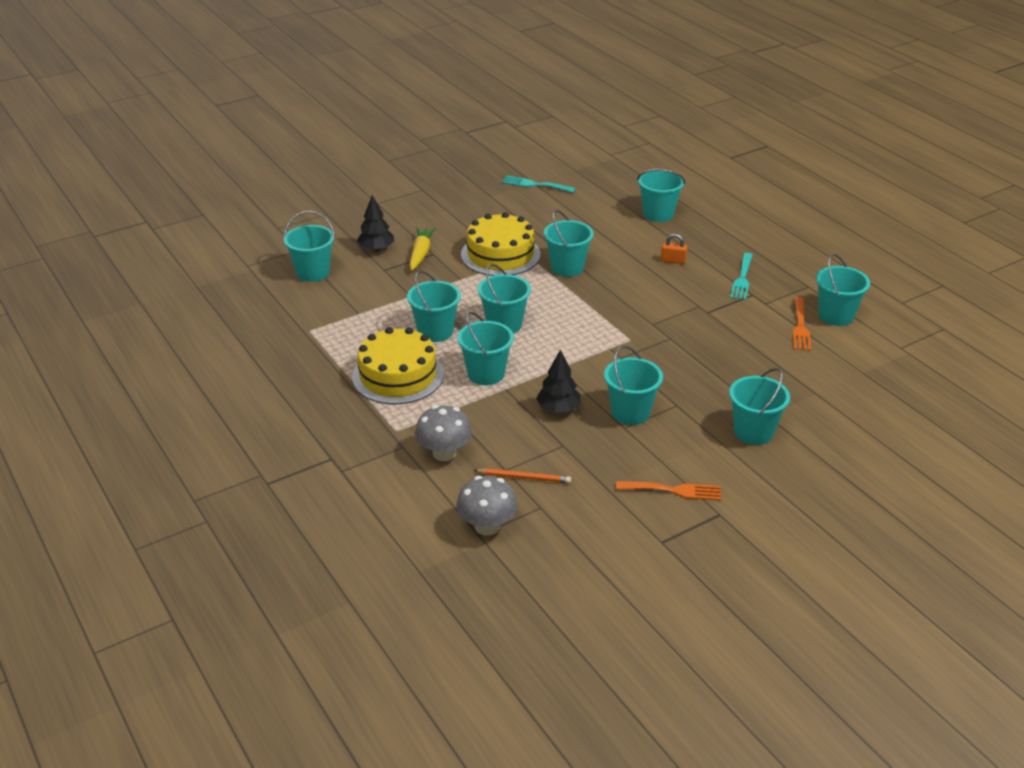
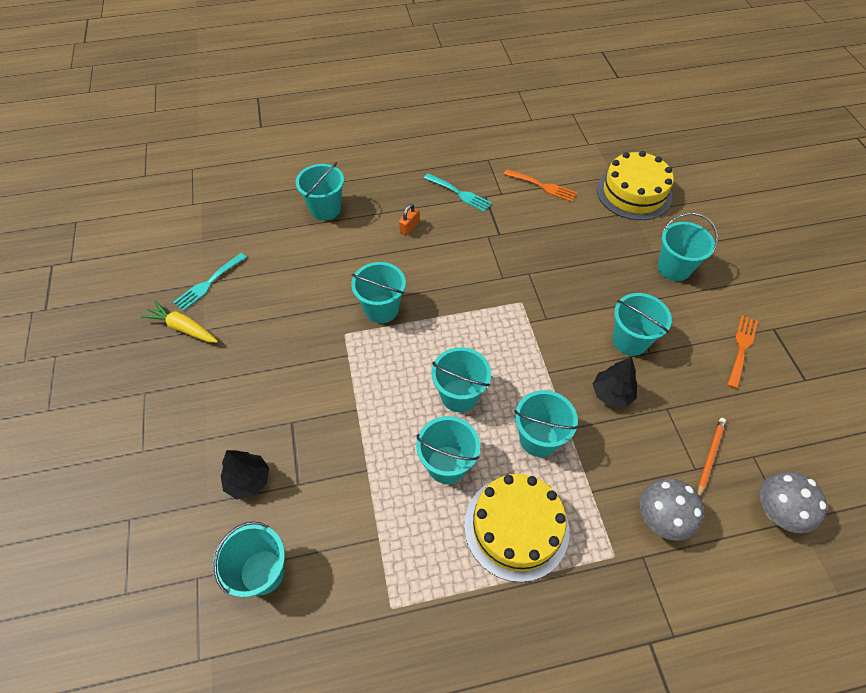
camera: 70 degrees left, 20 degrees up
(420, 253) = (285, 435): yellow carrot -> yellow carrot (183, 328)
(500, 254) = (328, 358): yellow cake -> yellow cake (634, 193)
(836, 316) = (535, 161): turquoise bucket -> none

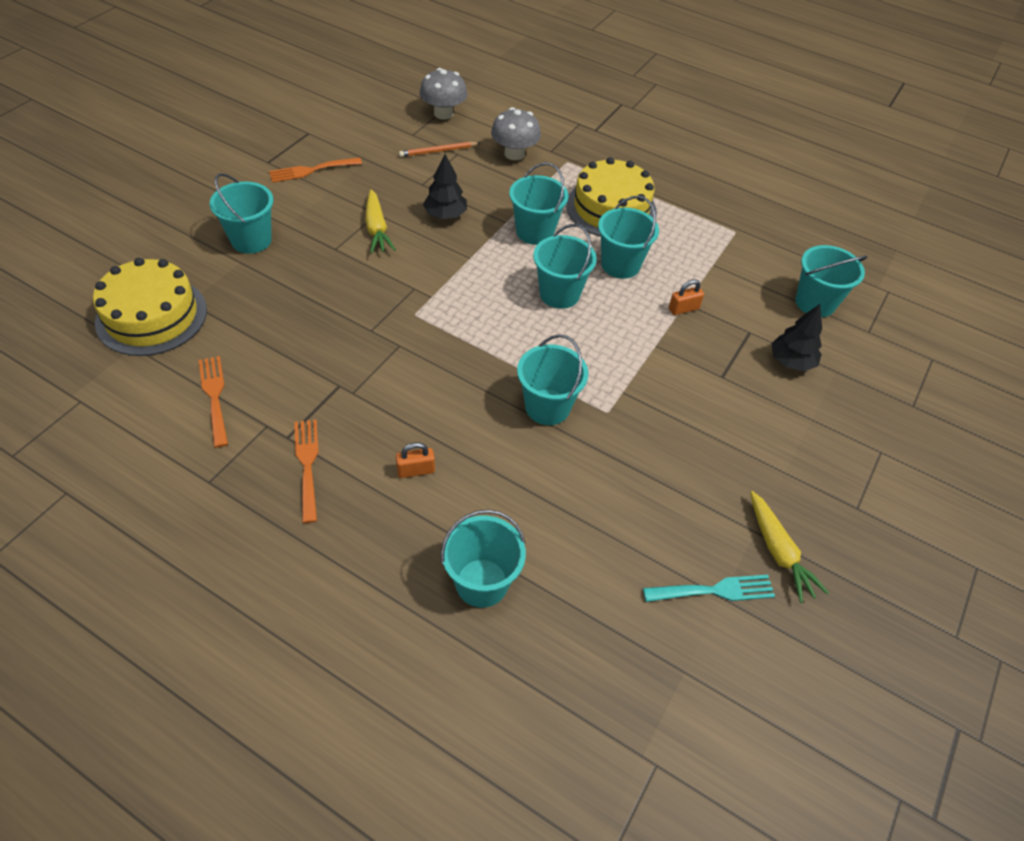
camera: 140 degrees left, 5 degrees down
(364, 462) = (683, 309): none -> orange padlock
(459, 193) = (307, 464): turquoise fork -> orange fork
(630, 340) = (377, 229): turquoise bucket -> yellow carrot

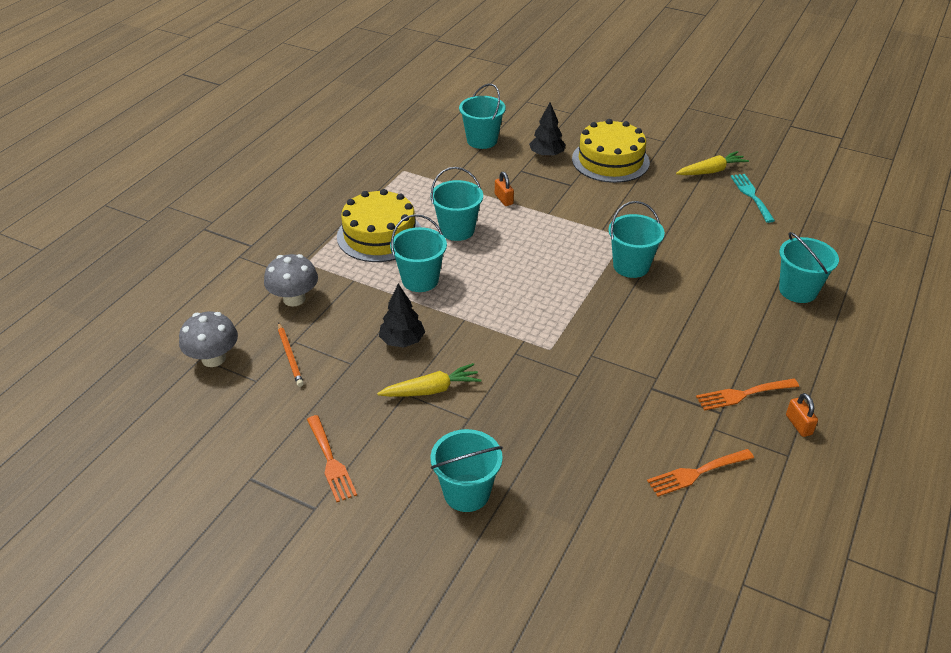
camera: 90 degrees left, 10 degrees down
(151, 316) = (608, 555): yellow cake -> yellow cake (610, 160)
(416, 470) = (721, 331): orange padlock -> orange padlock (798, 425)
(559, 294) = (502, 263): turquoise bucket -> none

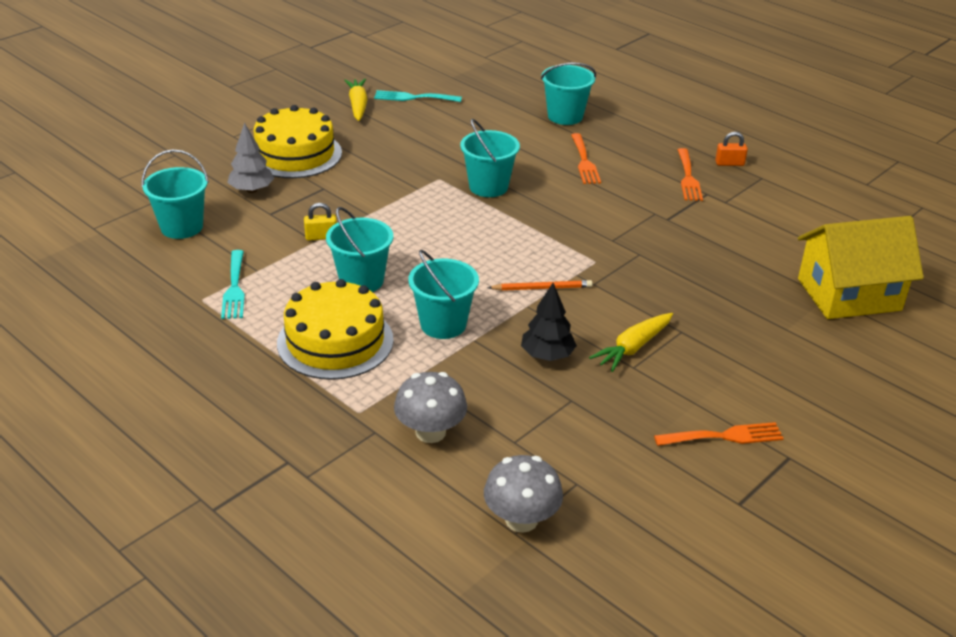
camera: 75 degrees left, 5 degrees down
(290, 356) = (541, 448): orange pencil -> orange pencil (542, 288)
(422, 179) = (234, 288): none -> turquoise fork
(431, 390) = (633, 348): yellow carrot -> yellow carrot turned 135 degrees counterclockwise
(466, 493) = (781, 351): turquoise bucket -> none
(503, 199) = (321, 237): orange padlock -> yellow padlock
(546, 155) = (252, 190): black tree -> grey tree
(590, 545) = (849, 294): none -> yellow house
(696, 473) = (775, 223): orange fork -> orange fork (584, 161)

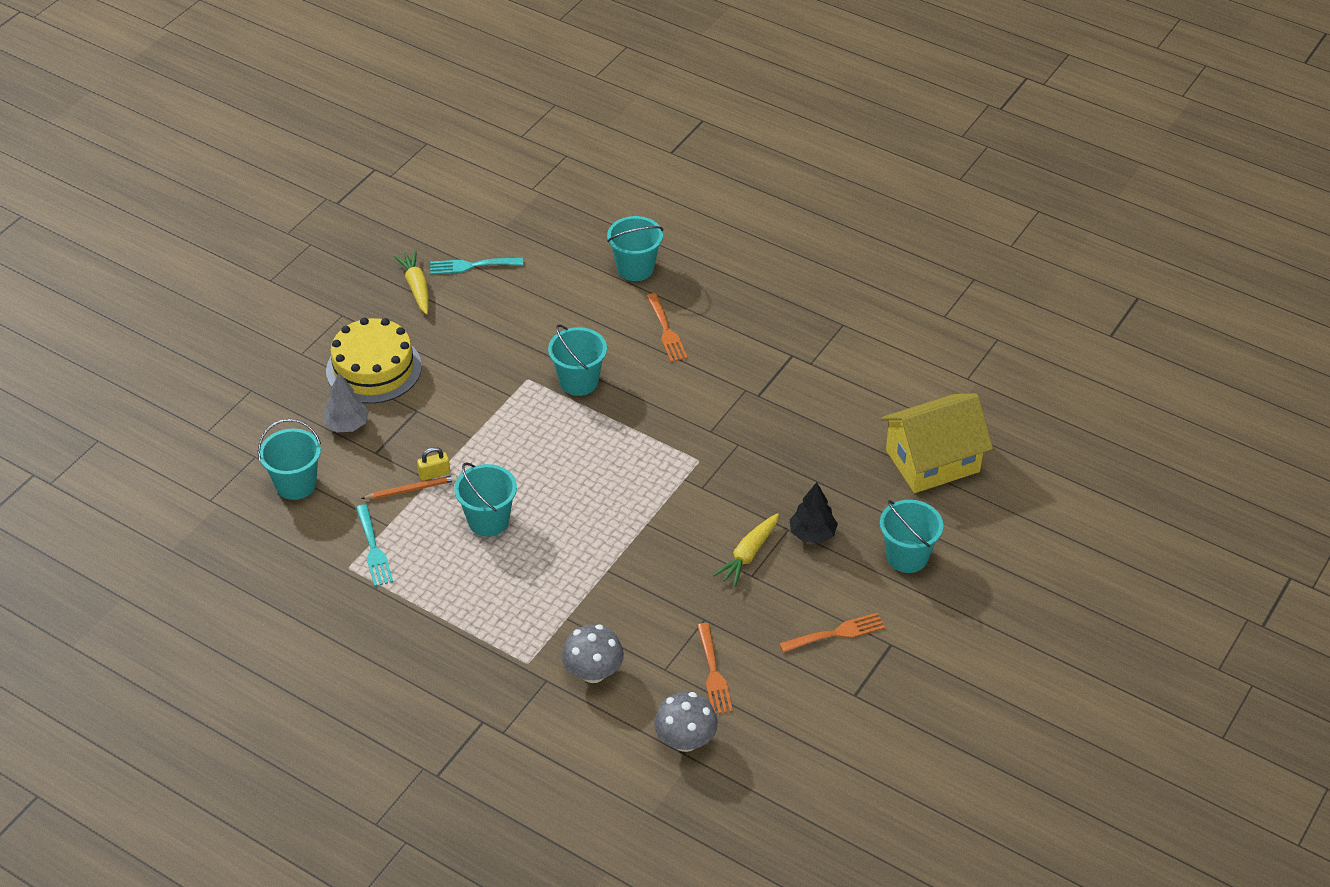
camera: 10 degrees left, 10 degrees up
(335, 341) = (485, 593): yellow cake -> none
(443, 324) = (576, 558): turquoise bucket -> turquoise bucket (907, 556)
(542, 288) = (656, 501): orange pencil -> orange pencil (411, 489)
(547, 355) = (675, 576): black tree -> black tree (812, 534)
(688, 177) = (771, 336): orange fork -> orange fork (713, 673)
(729, 163) = (809, 310): orange padlock -> none

